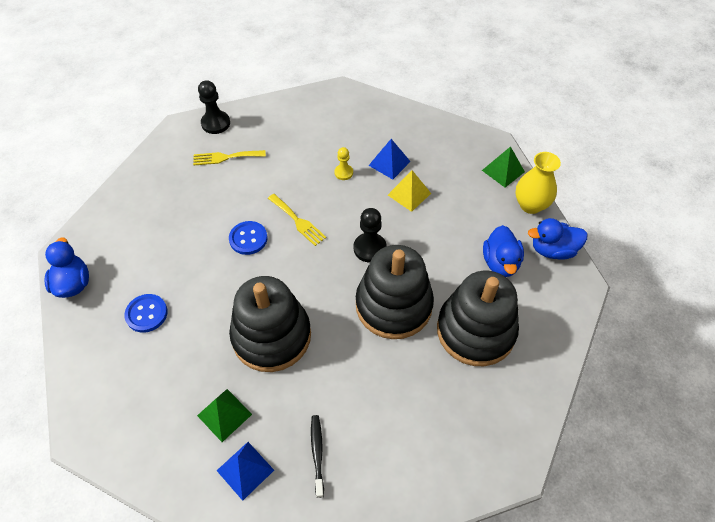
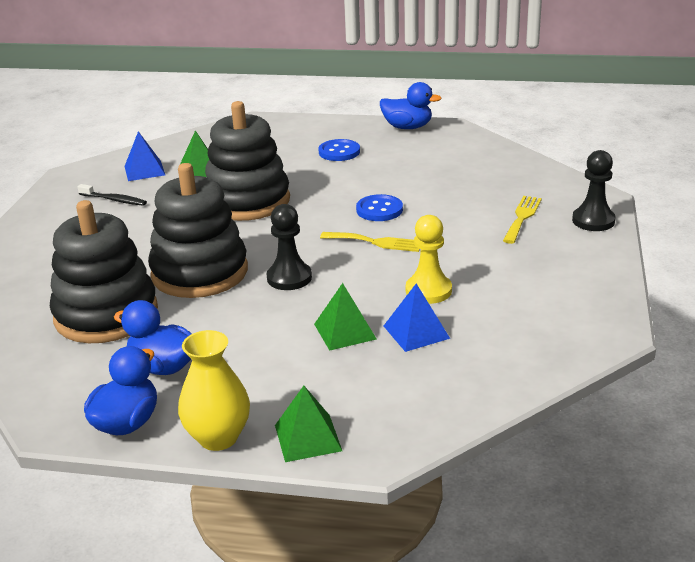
camera: 120 degrees right, 25 degrees down
(298, 221) = (376, 242): yellow fork -> yellow fork turned 150 degrees counterclockwise
(343, 173) = (428, 291): yellow pawn -> yellow pawn, size x1.61
(409, 194) = (344, 331): yellow pyramid -> green pyramid

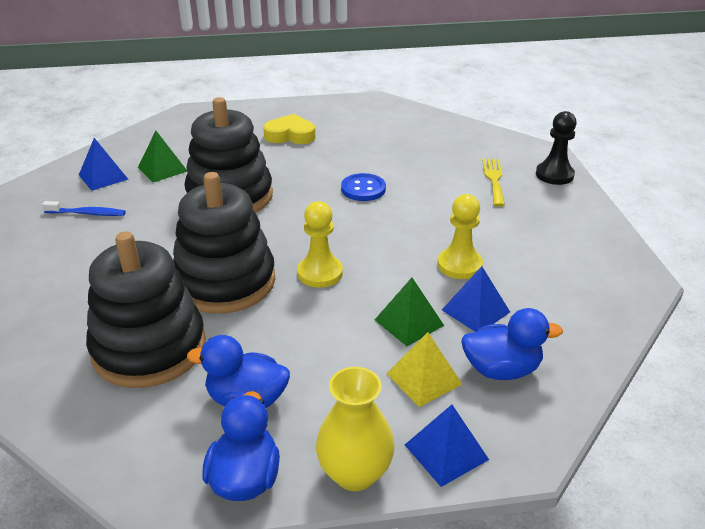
camera: 20 degrees left, 5 degrees up
(114, 200) = (87, 213): black toothbrush -> blue toothbrush
(289, 278) = (320, 273): black pawn -> yellow pawn
(308, 437) = (446, 452): green pyramid -> blue pyramid
(327, 378) = (424, 378): none -> yellow pyramid
(339, 152) = (290, 135): blue button -> yellow heart
(376, 242) = (380, 222): yellow fork -> none
(407, 127) = (339, 104): blue duck -> blue duck (501, 369)

